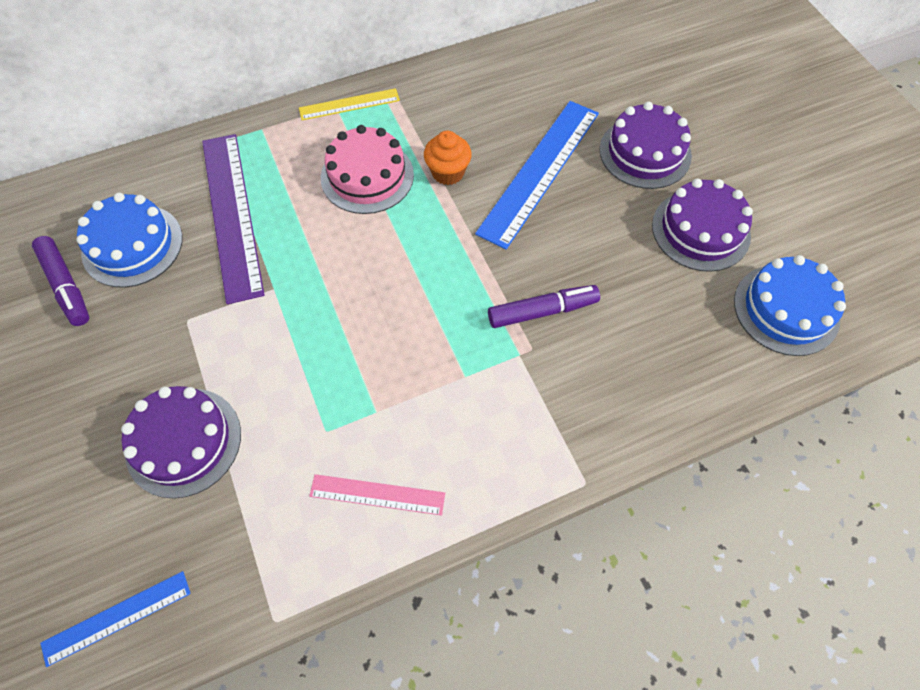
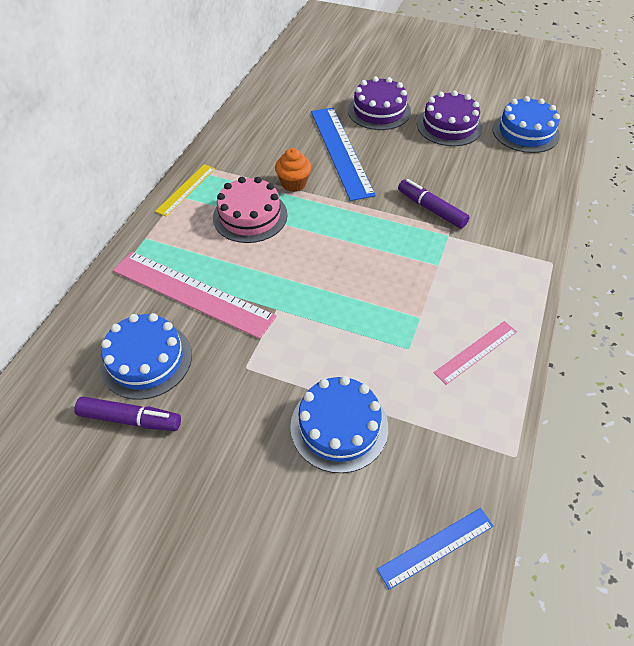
camera: 45 degrees left, 10 degrees down
(117, 617) = (436, 547): blue ruler -> blue ruler turned 45 degrees clockwise
(183, 442) = (339, 426): purple cake -> blue cake
(231, 214) = (192, 293): purple ruler -> pink ruler
(542, 311) = (431, 209): purple marker -> purple marker turned 75 degrees counterclockwise

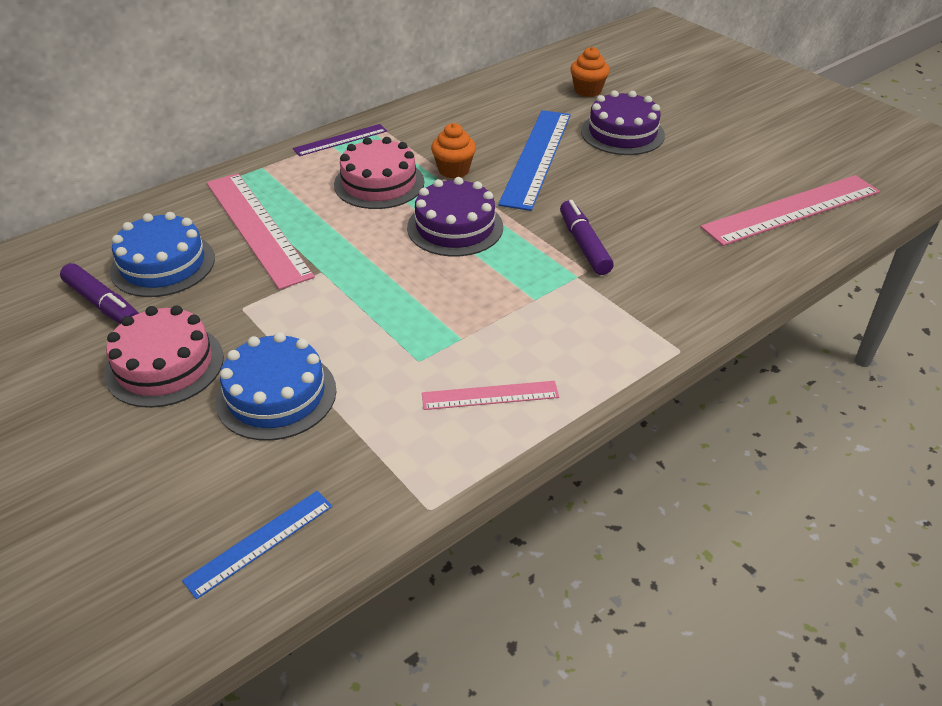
camera: 30 degrees right, 10 degrees down
(186, 189) = (340, 140): yellow ruler -> purple ruler
(233, 446) = (165, 365): none -> pink cake
(326, 83) = (587, 90): none -> orange cupcake
(436, 547) = (259, 542): blue ruler -> blue ruler turned 45 degrees counterclockwise
(449, 126) = (694, 173): purple cake -> purple cake (455, 227)
(525, 132) = (791, 209): blue cake -> pink ruler

